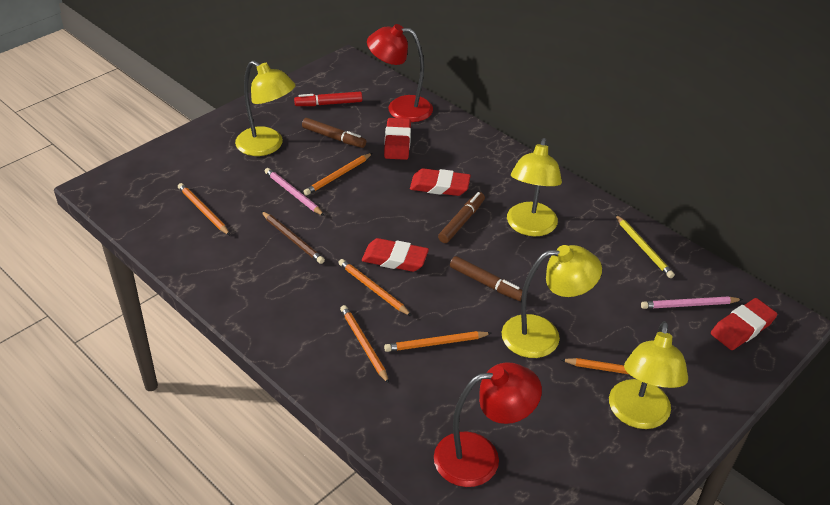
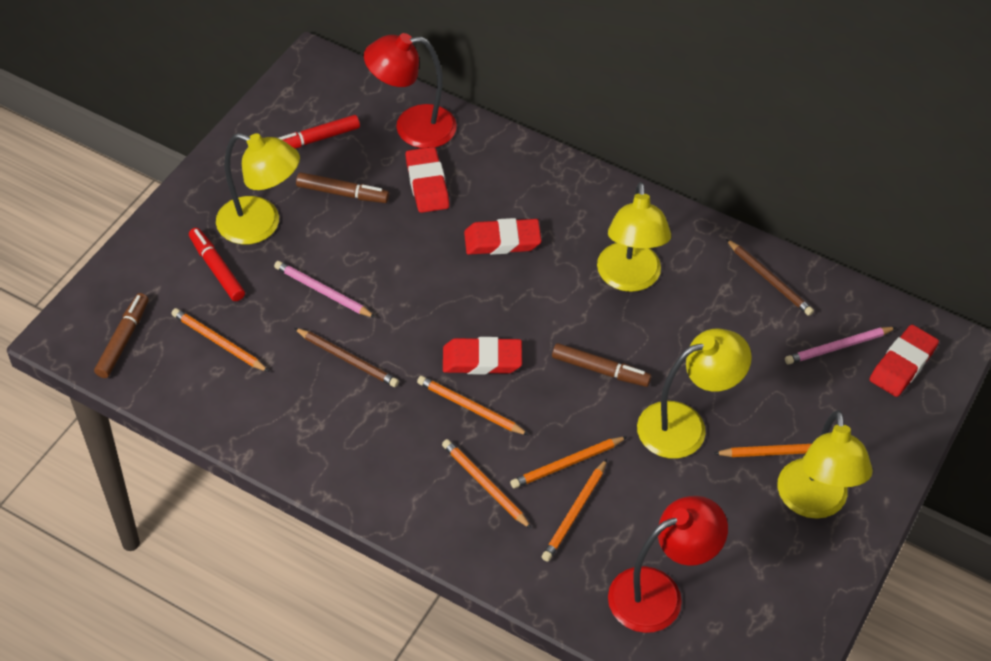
camera: 15 degrees left, 10 degrees up
(223, 166) = (217, 269): none -> red marker
(338, 176) = (370, 252): orange pencil -> orange pencil (575, 513)
(461, 222) = (545, 288): brown marker -> brown marker (123, 340)
(643, 248) = (769, 279): yellow pencil -> brown pencil

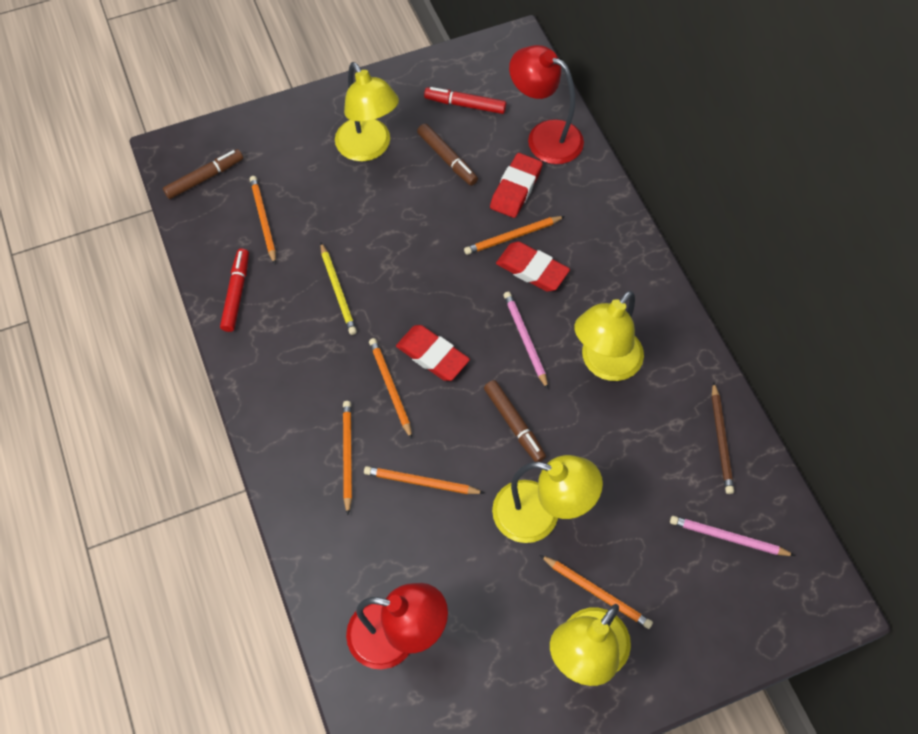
camera: 40 degrees right, 10 degrees up
(217, 269) = (310, 164): red marker -> red marker (236, 293)
(322, 292) = (366, 227): pink pencil -> pink pencil (525, 340)
(347, 359) = (338, 290): brown pencil -> yellow pencil
(575, 513) = (392, 525): orange pencil -> orange pencil (513, 237)
(902, 364) = (772, 591): red eraser -> none

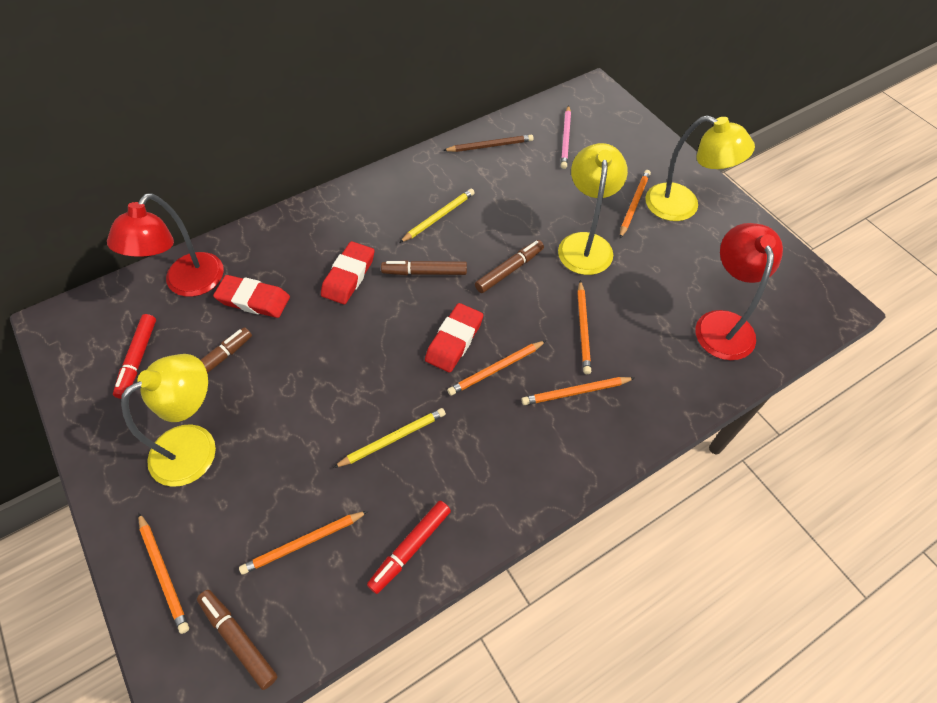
camera: 100 degrees left, 5 degrees down
(236, 293) = (410, 548): red marker -> red marker turned 45 degrees counterclockwise
(513, 237) = (312, 295): orange pencil -> orange pencil (164, 573)
(525, 340) = (424, 272): pink pencil -> brown marker
(604, 364) = (438, 217): yellow lamp -> yellow pencil

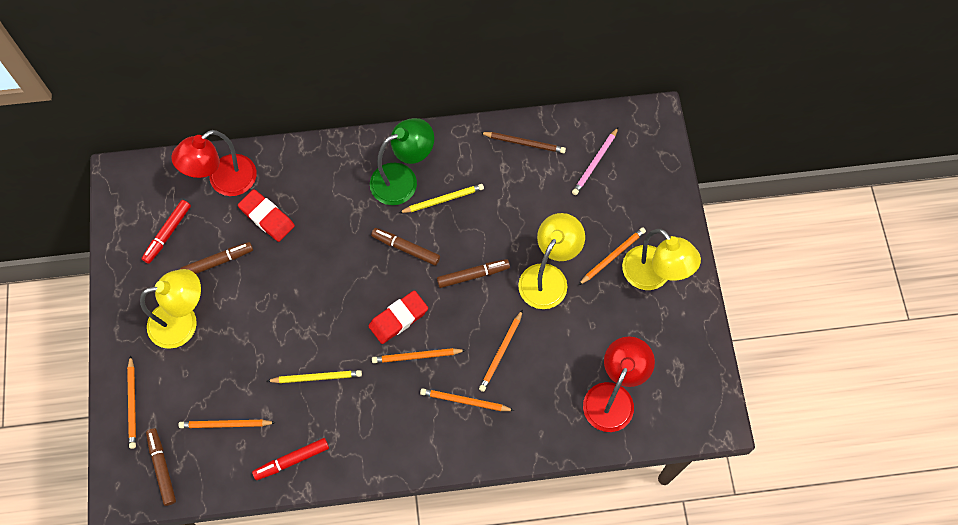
camera: 25 degrees right, 10 degrees up
(348, 276) = (346, 226): red eraser -> none
(387, 214) = (403, 179): none -> green lamp

